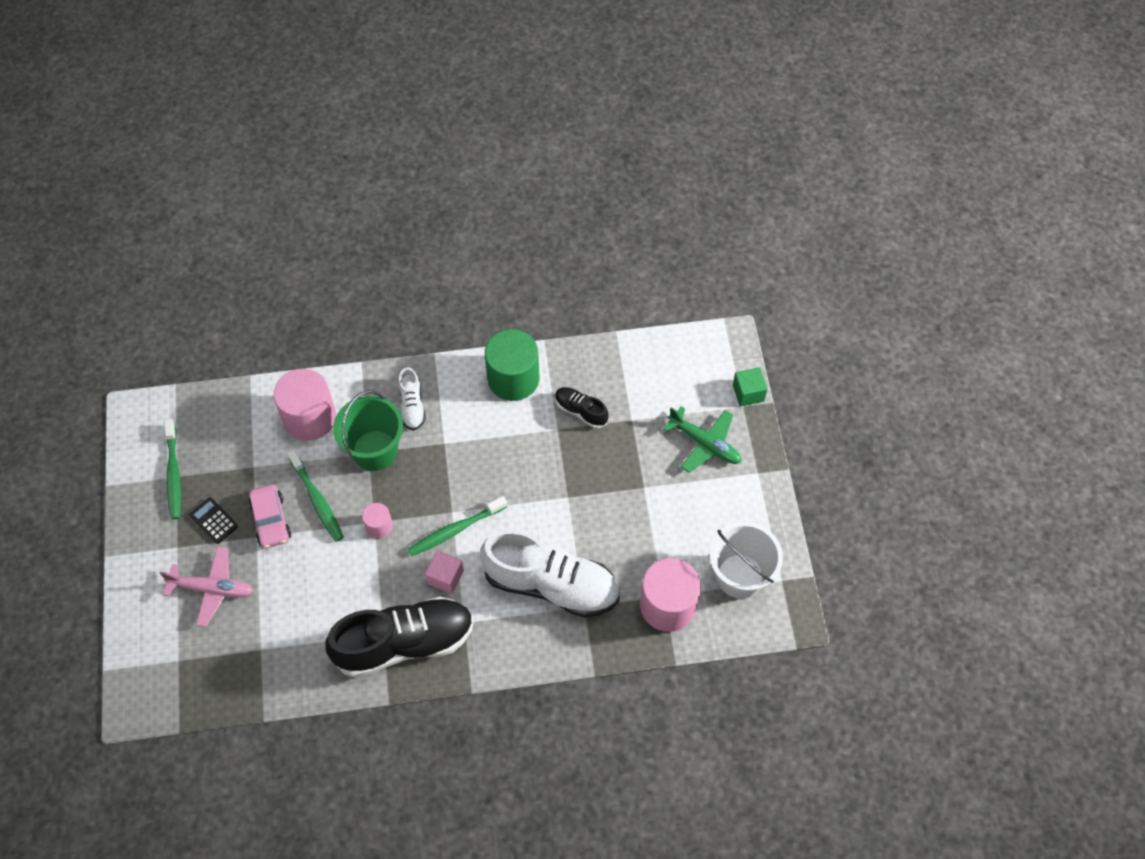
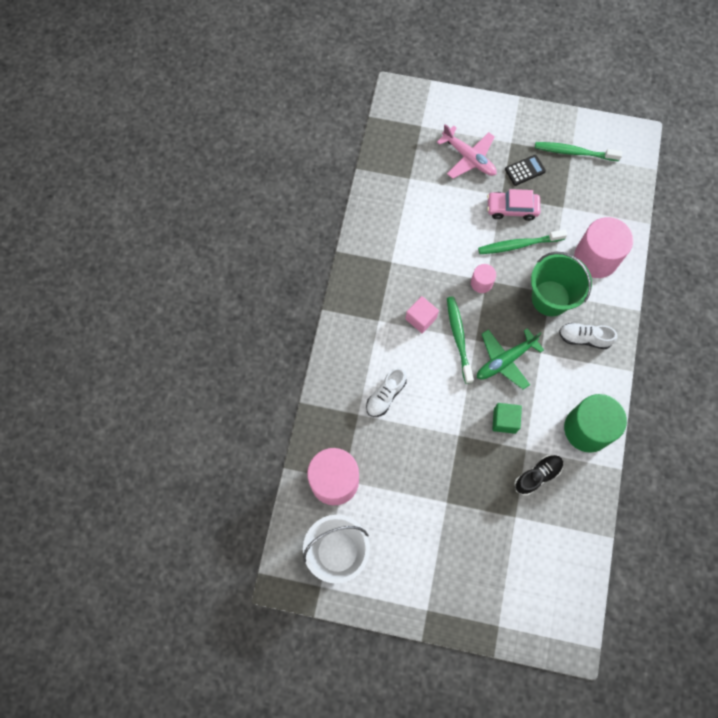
camera: 110 degrees right, 10 degrees up
(212, 589) = (469, 158): pink plane -> pink plane turned 75 degrees counterclockwise
(404, 643) = (378, 274): black shoe -> none
(551, 584) = (385, 395): white shoe -> white shoe, size x0.46
(705, 444) = (471, 573): green plane -> green plane (505, 360)
(748, 393) = (510, 637): green cube -> green cube (504, 421)

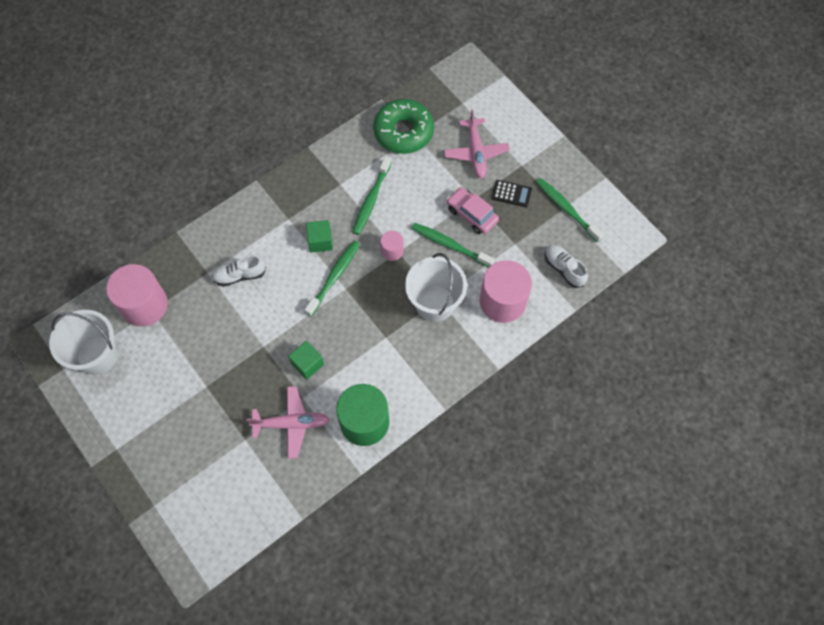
camera: 40 degrees right, 5 degrees down
(399, 182) = (403, 132): none -> green donut
(421, 318) = (320, 241): pink cube -> green cube
(427, 255) = (371, 200): none -> green toothbrush
(505, 360) = (352, 321): green plane -> none
(537, 475) = (291, 424): black shoe -> pink plane
(550, 298) = (434, 303): green bucket -> white bucket
(584, 338) = (431, 353): white shoe -> white shoe (564, 269)

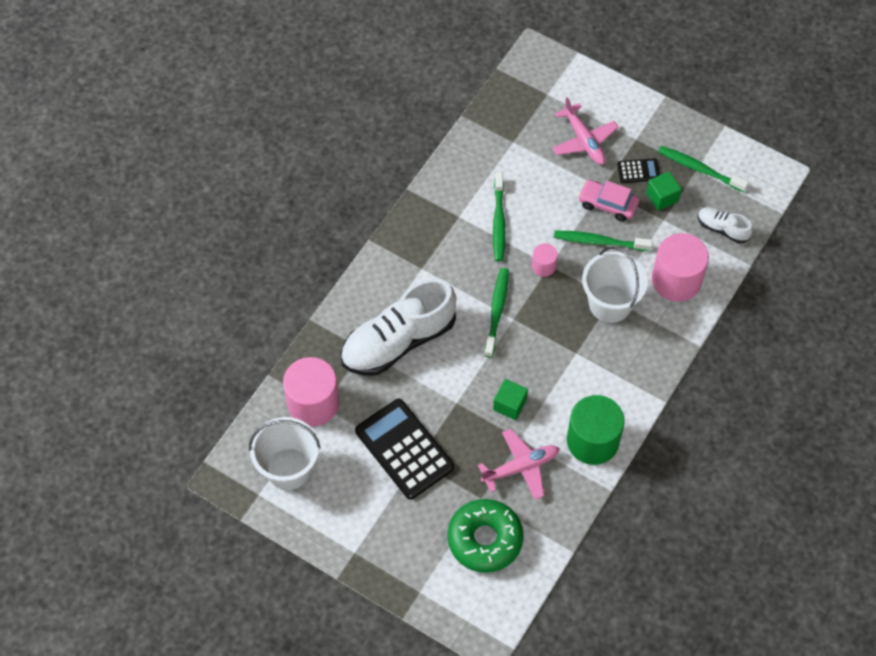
camera: 20 degrees left, 5 degrees down
(200, 372) = (404, 449): none -> black calculator
(240, 275) = (398, 341): white shoe -> white shoe, size x2.16
(320, 241) = (466, 280): green cube -> green cube (662, 197)
(403, 132) = (500, 142): green donut -> green donut (485, 539)

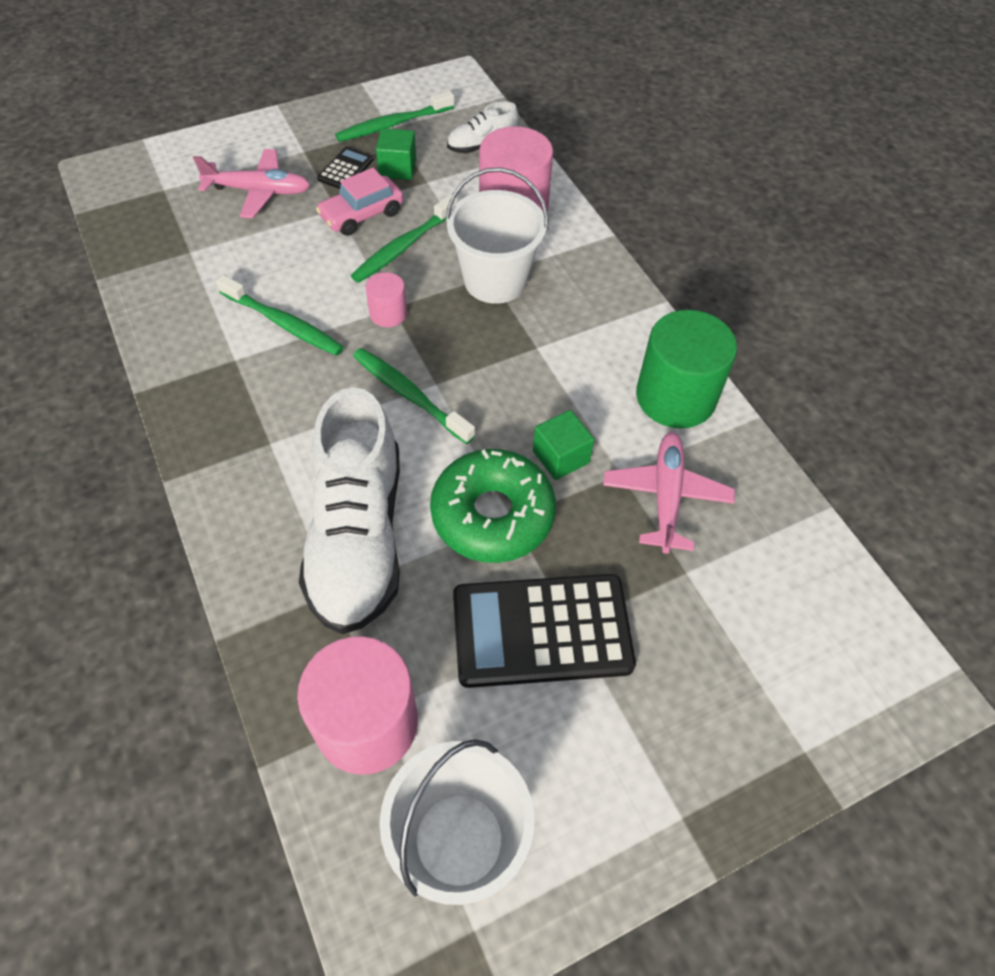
camera: 60 degrees left, 5 degrees down
(485, 539) = (757, 605): green donut -> green donut (492, 515)

